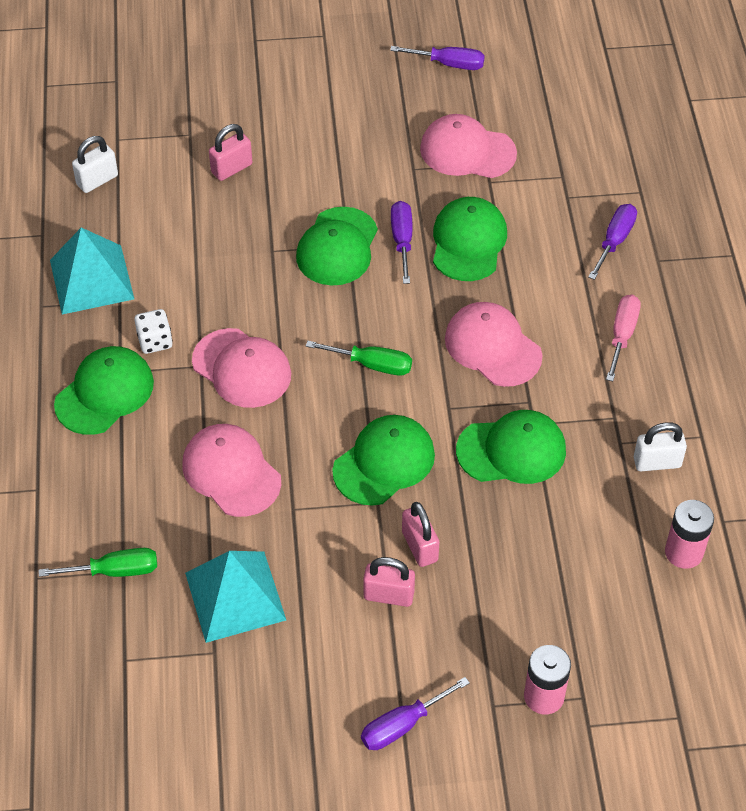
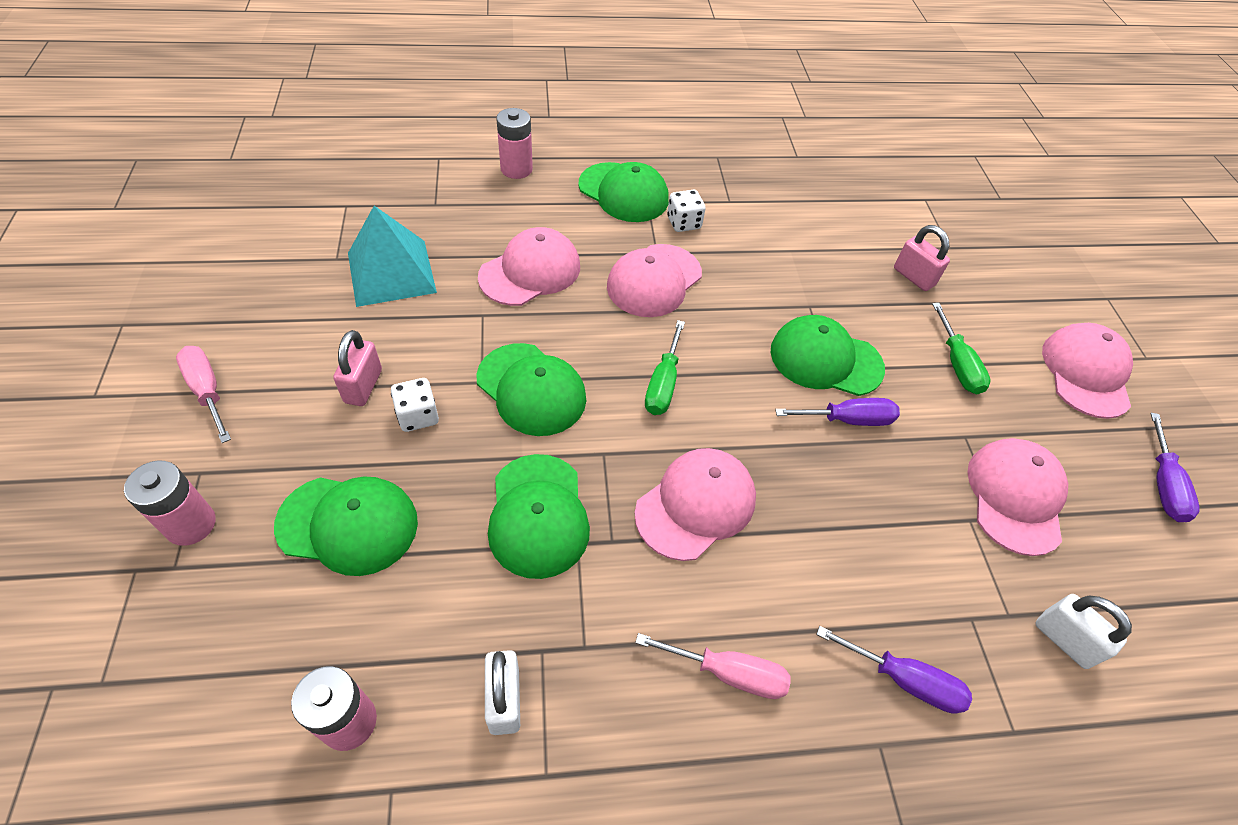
camera: 85 degrees right, 0 degrees up
(60, 496) = (516, 169): none -> pink battery
(91, 279) = (751, 184): turquoise pyramid -> none
(97, 180) = (869, 187): white padlock -> white padlock (1064, 640)
(115, 571) = (435, 199): green screwdriver -> green screwdriver (957, 364)
(343, 78) = (1086, 373): none -> pink cap
(402, 725) = (207, 391): purple screwdriver -> pink screwdriver
(419, 546) = (418, 416): pink padlock -> white dice
(468, 242) = (860, 489): green cap -> green cap (348, 524)

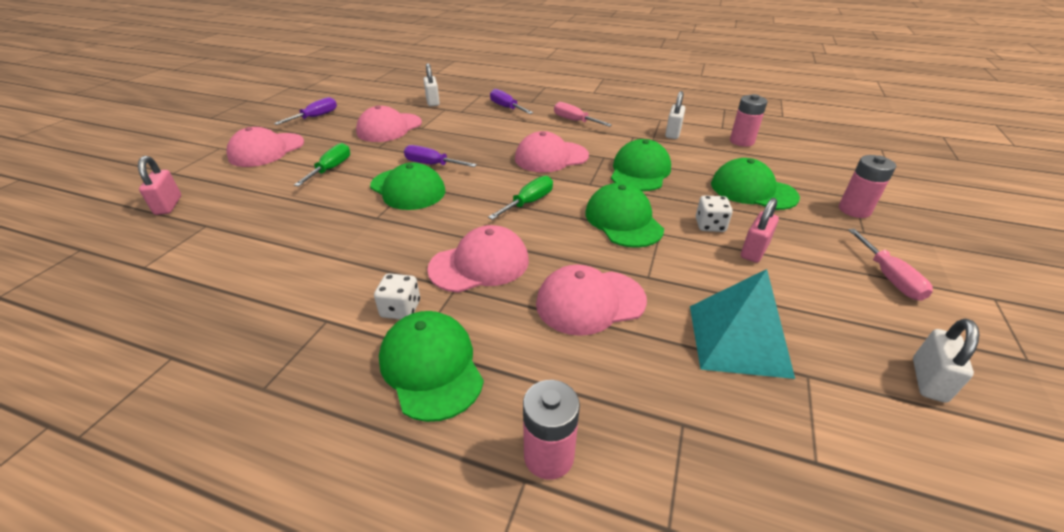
camera: 150 degrees left, 15 degrees down
(233, 280) = (928, 380): none -> white padlock
(913, 277) = (272, 214): pink padlock -> pink padlock (168, 205)

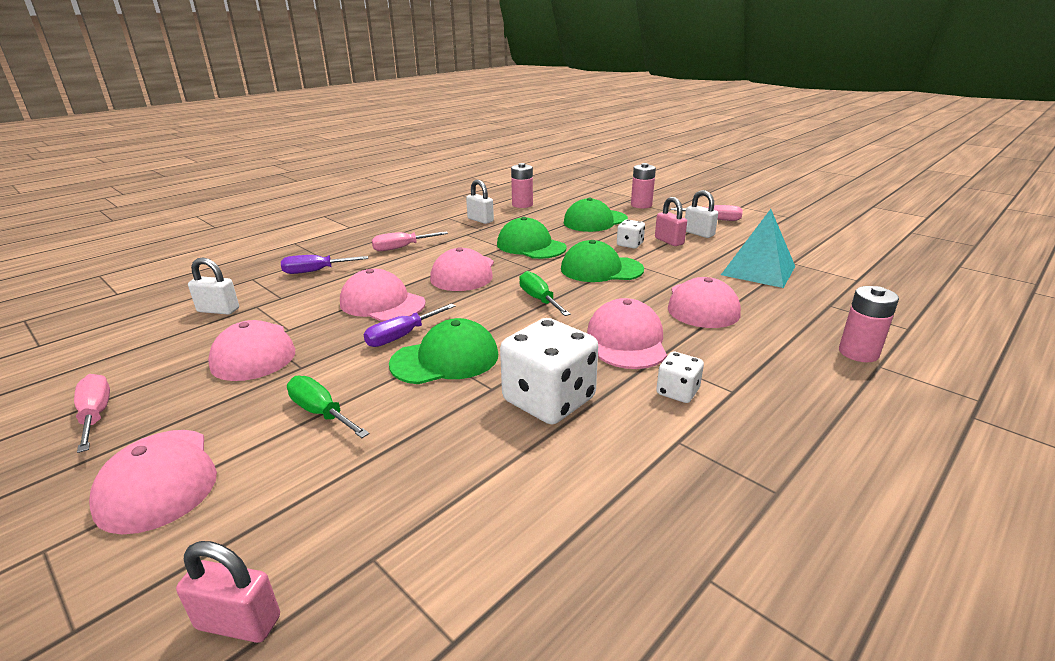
camera: 65 degrees left, 10 degrees down
(315, 117) = (96, 415): purple screwdriver -> pink screwdriver
(367, 245) = (549, 400): none -> white dice
(431, 367) = (763, 386): green cap -> none
(475, 143) = (382, 303): none -> pink cap
(928, 380) = (800, 239): white padlock -> white padlock (698, 233)

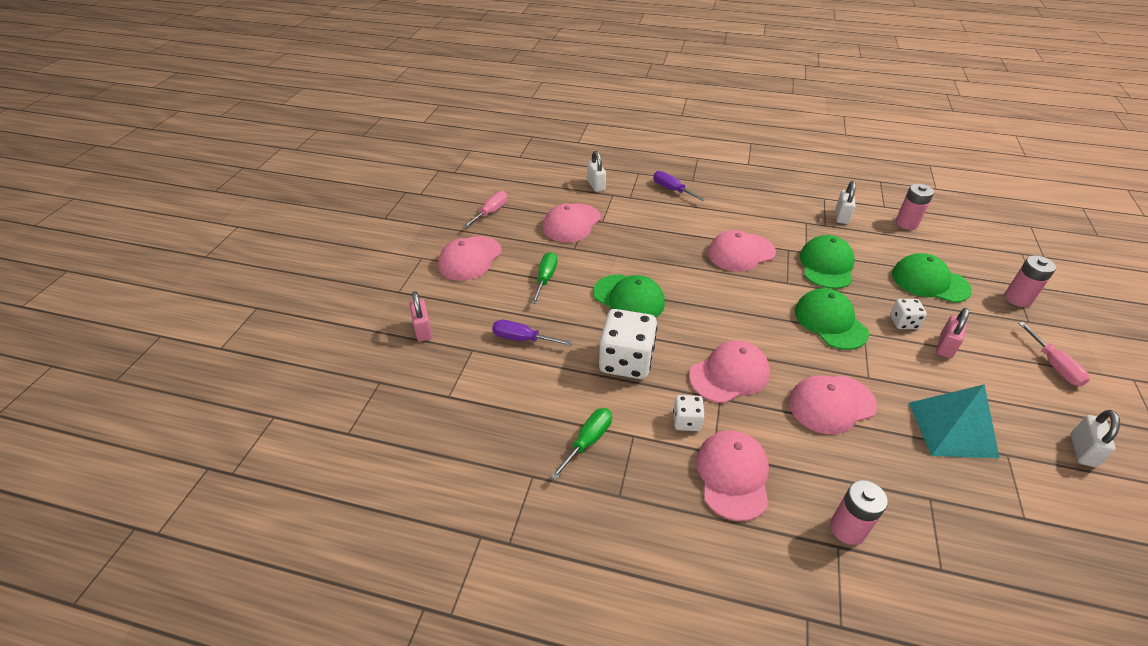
camera: 60 degrees right, 15 degrees up
(382, 303) = (663, 239): pink cap -> pink cap (732, 475)
(401, 248) = (745, 205): pink screwdriver -> none
(402, 336) = (636, 268): purple screwdriver -> purple screwdriver (522, 339)
(539, 299) = (742, 307): green screwdriver -> green screwdriver (588, 441)
(698, 233) = (994, 363): white padlock -> white padlock (1082, 450)

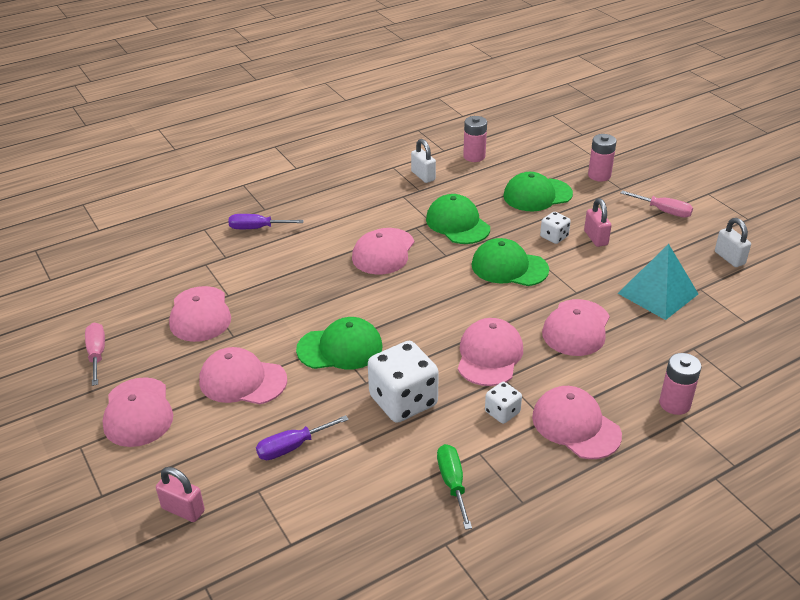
camera: 45 degrees left, 5 degrees down
(545, 278) = (242, 380): green screwdriver -> pink cap
(596, 185) = (176, 264): white padlock -> none

